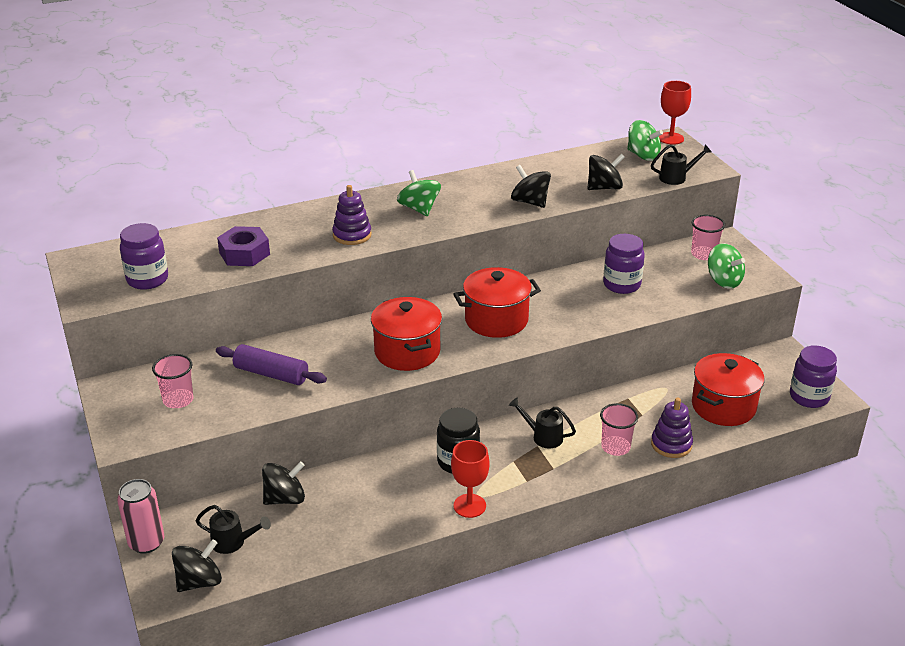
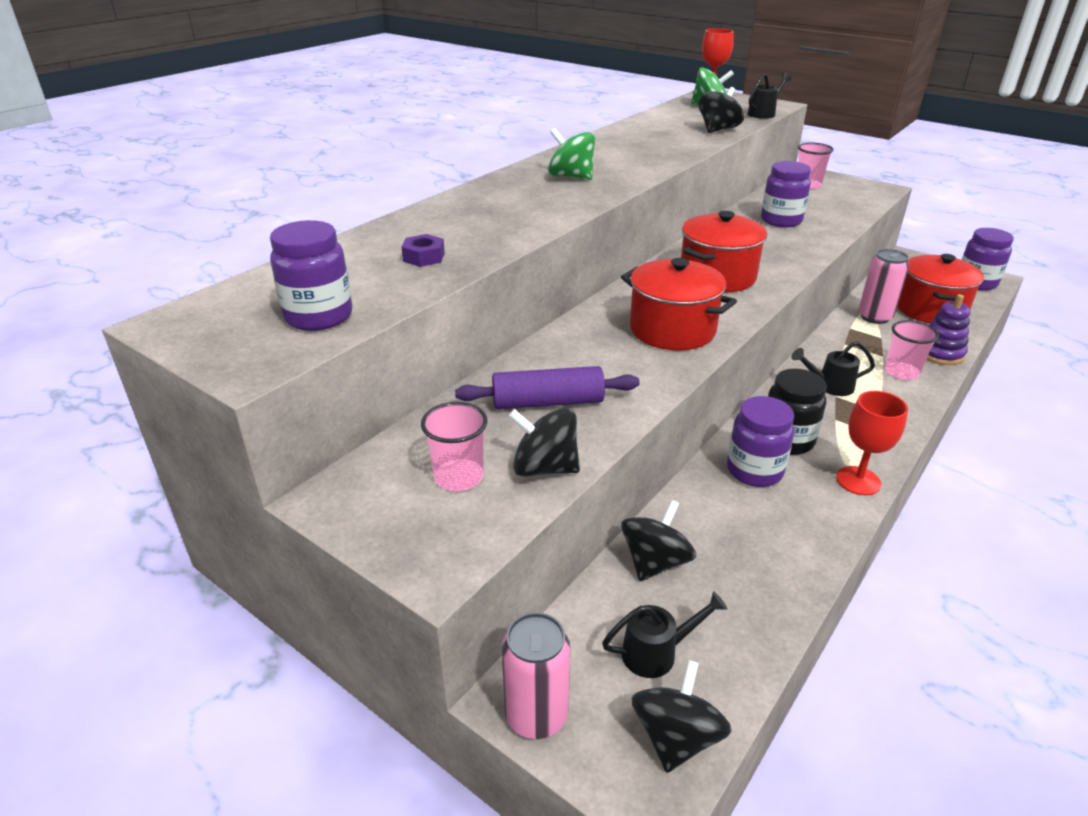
camera: 30 degrees left, 0 degrees up
(244, 253) = (424, 257): purple nut -> purple nut, size x0.58
(352, 235) = (532, 212): purple stacking toy -> none
(410, 472) = (754, 471): none -> purple jar
(530, 202) = (671, 151): black spinning top -> black spinning top (544, 468)
(663, 396) = (874, 317): none -> pink can
(723, 281) = (854, 198): green spinning top -> none

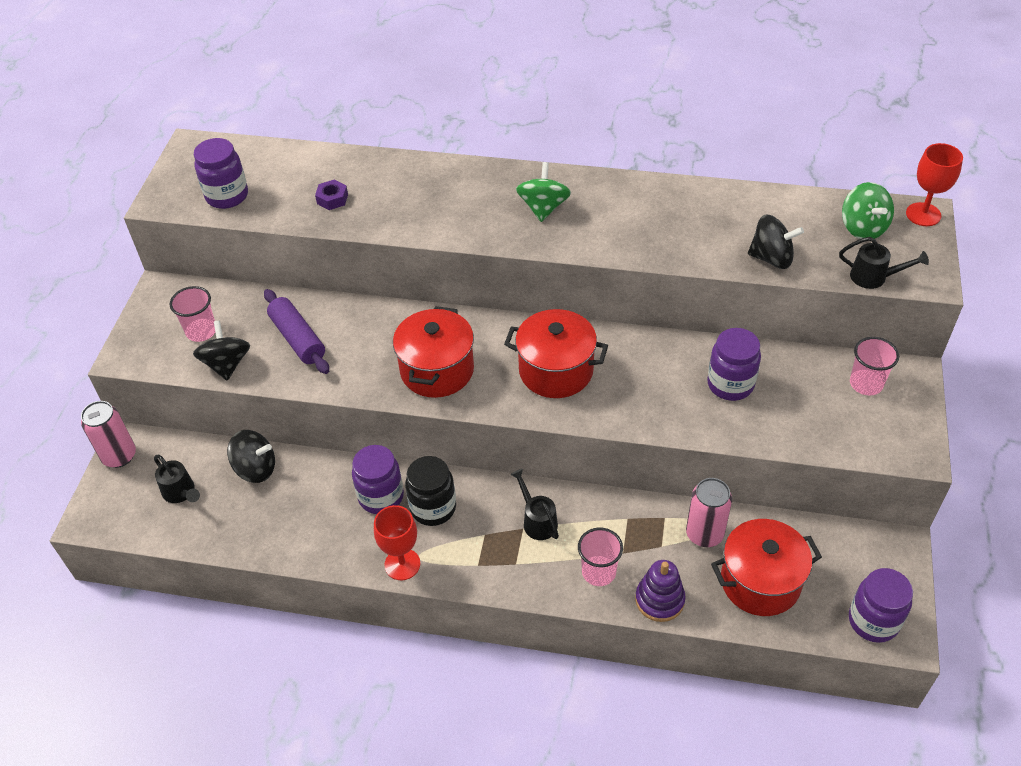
camera: 65 degrees right, 15 degrees up
(676, 737) = (126, 519): black spinning top -> none

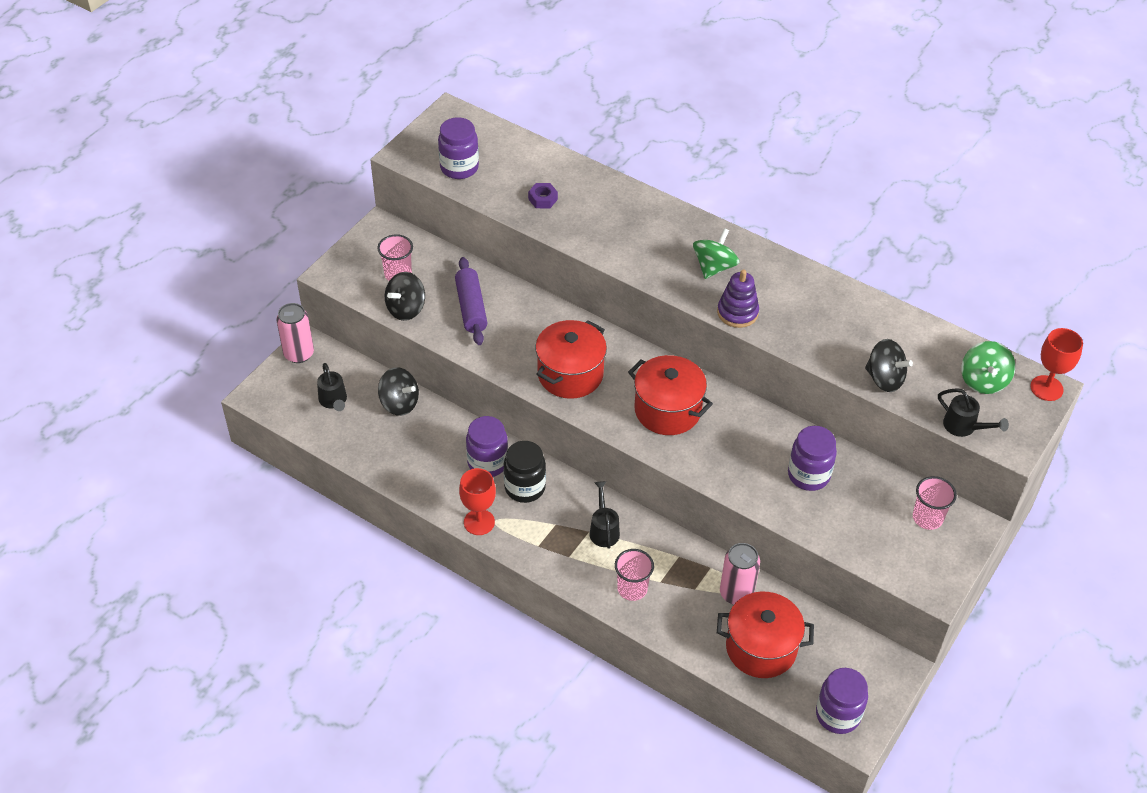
camera: 20 degrees right, 0 degrees up
(227, 364) = (406, 309): black spinning top -> black spinning top turned 150 degrees counterclockwise
(659, 600) = (670, 629): purple stacking toy -> purple stacking toy (737, 312)

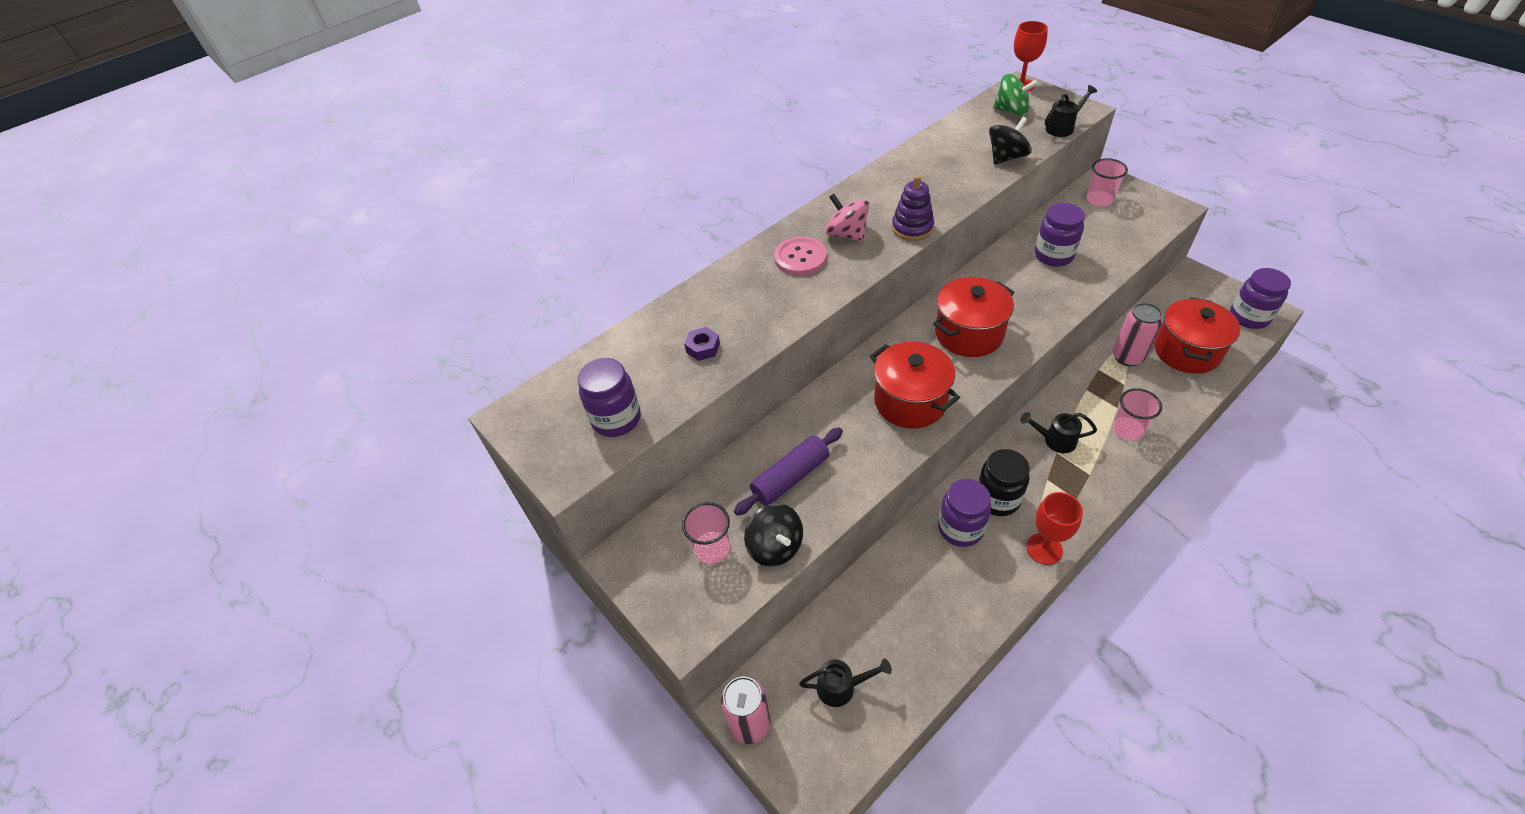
camera: 70 degrees left, 0 degrees up
(399, 403) = (859, 608): black spinning top -> none
(471, 308) = (790, 477): purple rolling pin -> purple rolling pin turned 45 degrees counterclockwise
(671, 240) = (800, 258): none -> pink button
(714, 267) = (846, 234): green spinning top -> pink spinning top

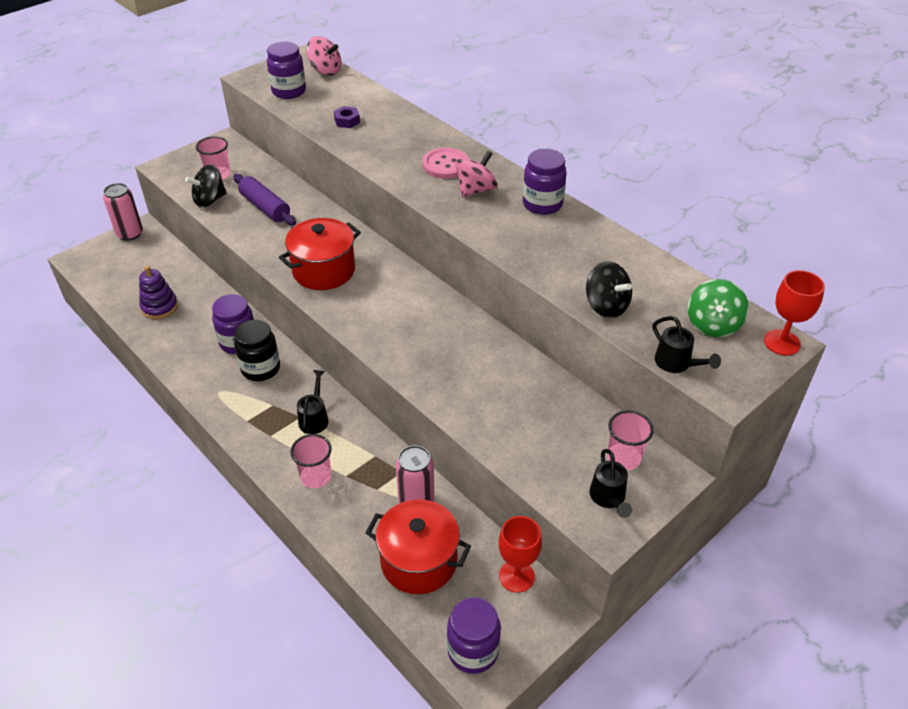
camera: 85 degrees right, 5 degrees down
(563, 386) = (325, 71): none -> pink spinning top
(841, 687) = (136, 272): black watering can -> black watering can (608, 498)
(912, 228) = (481, 228): purple stacking toy -> purple stacking toy (159, 307)
(969, 334) = (399, 314): red pot -> none
(1044, 549) = (204, 390): red goblet -> red goblet (516, 576)
(1053, 255) = (513, 394): purple jar -> purple jar (542, 204)

